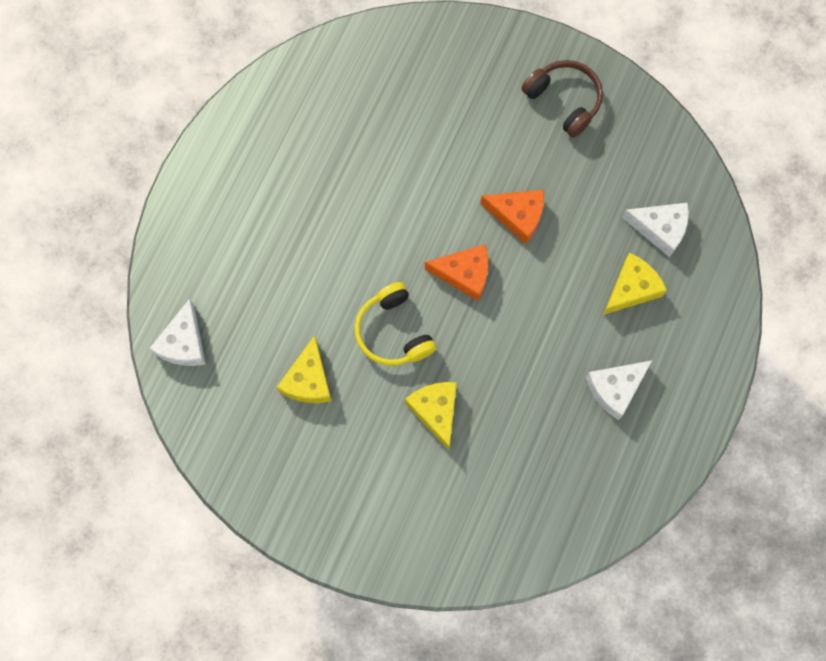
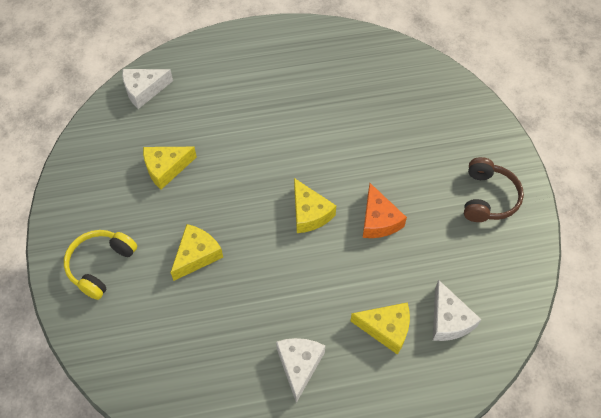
camera: 55 degrees right, 15 degrees down
(393, 331) = (235, 196): yellow headphones -> yellow headphones (101, 265)
(464, 274) = (309, 213): orange cheese -> yellow cheese
(615, 389) = (299, 365): white cheese -> white cheese turned 75 degrees clockwise

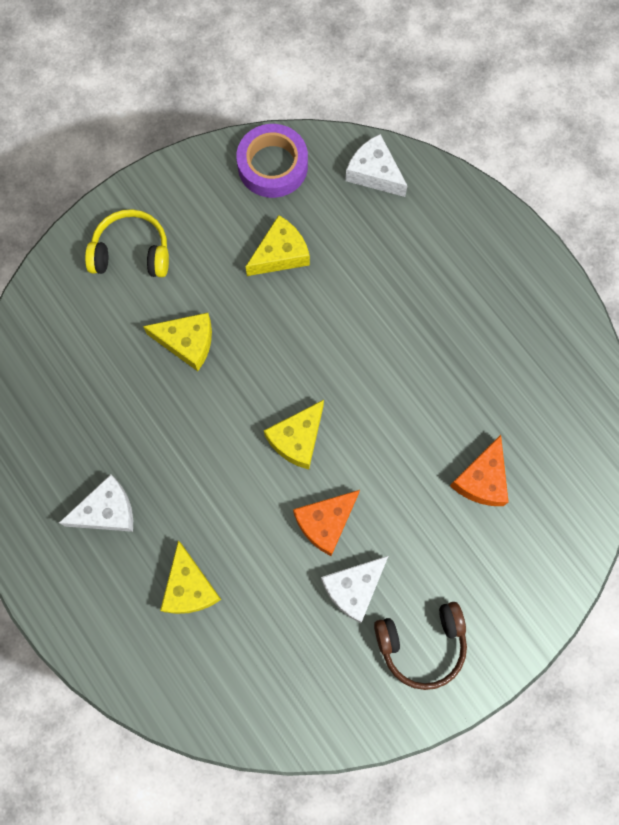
camera: 65 degrees right, 15 degrees up
(96, 146) = (272, 165): none -> purple tape
(166, 168) = (280, 254): yellow cheese -> yellow cheese turned 105 degrees clockwise
(392, 119) = (482, 479): none -> orange cheese
(449, 320) = (231, 655): white cheese -> white cheese (354, 588)

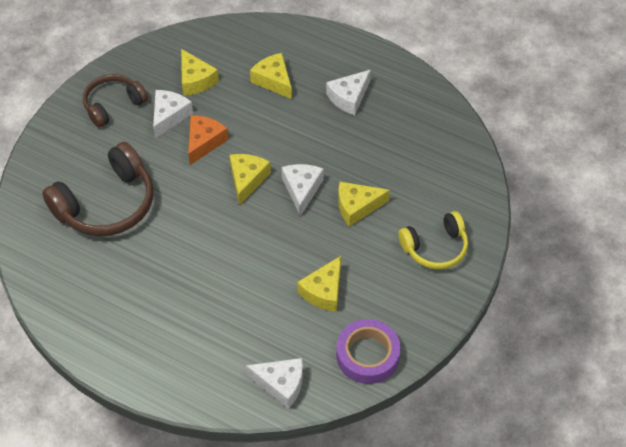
camera: 155 degrees right, 20 degrees down
(239, 395) = (301, 189): none -> white cheese
(293, 638) = (196, 80): none -> yellow cheese
(482, 479) = (107, 204): orange cheese -> brown headphones

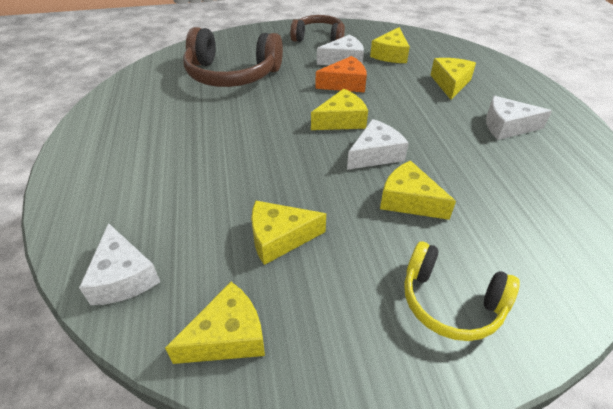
camera: 50 degrees right, 10 degrees down
(367, 355) = (227, 336): purple tape -> yellow cheese

